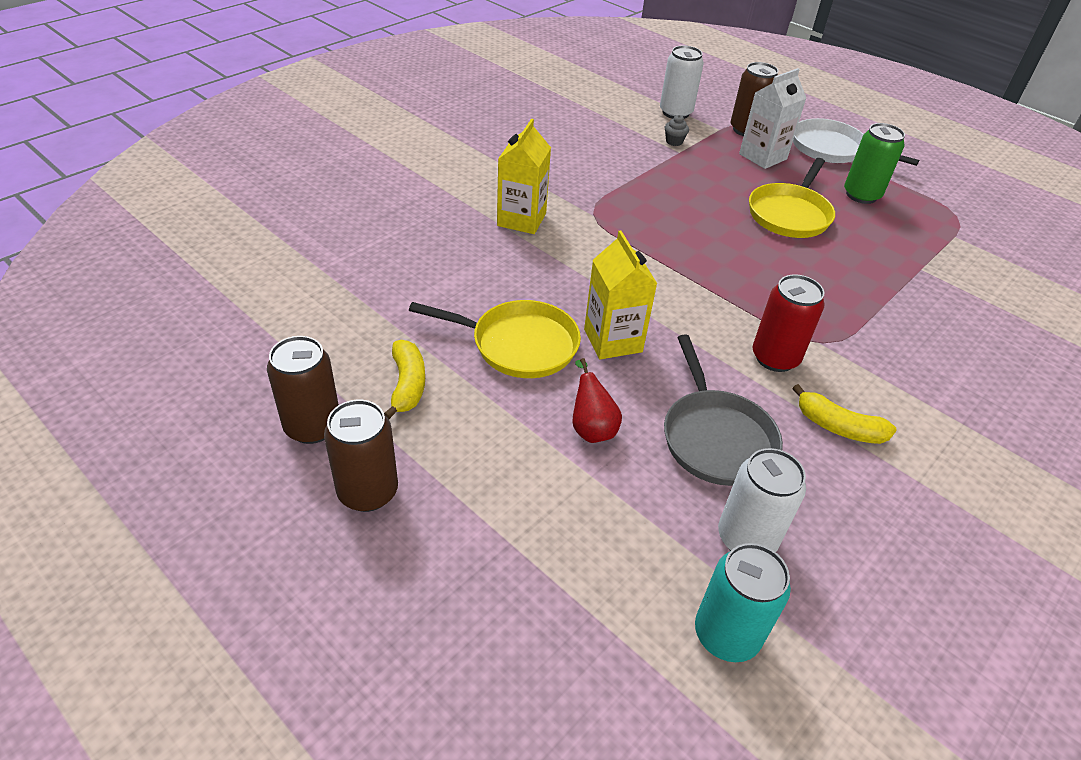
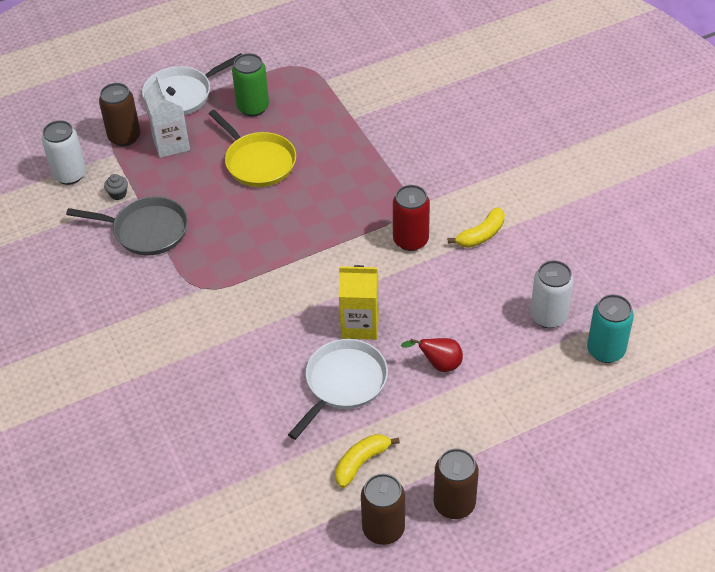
camera: 65 degrees left, 5 degrees up
(407, 385) = (361, 462): yellow banana -> yellow banana turned 60 degrees counterclockwise
(519, 344) = (343, 383): yellow pan -> white pan
(521, 219) = (187, 339): yellow carton -> none
(716, 438) = (469, 301): grey pan -> grey pan (146, 230)

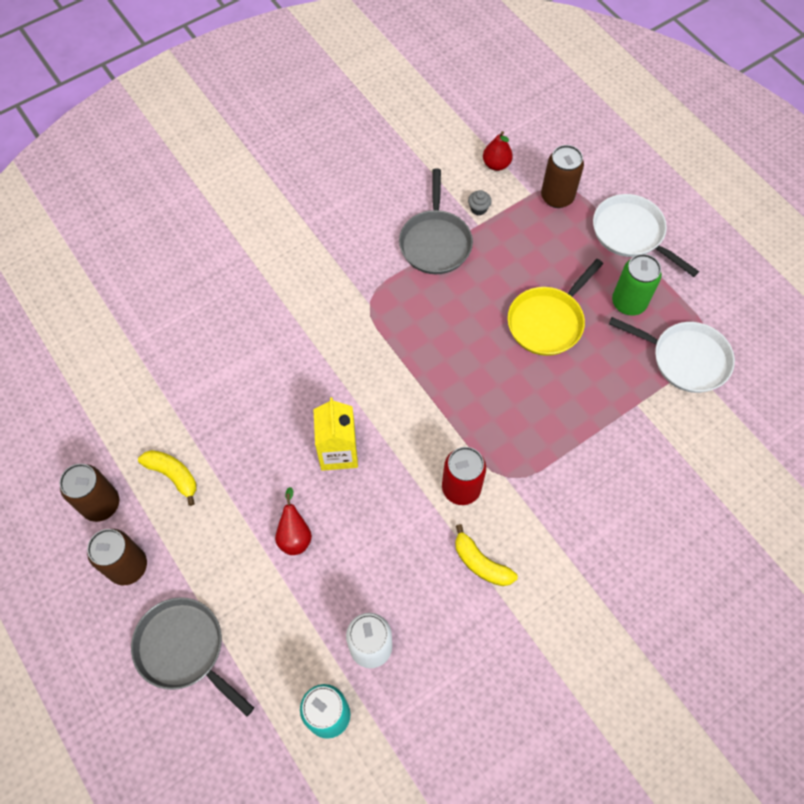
camera: 80 degrees right, 15 degrees up
(69, 175) = (496, 164): white can -> red pear
(171, 144) = (556, 238): white carton -> none
(343, 383) = (264, 446): white pan -> white pan (685, 359)
(541, 457) = (184, 649): none -> grey pan

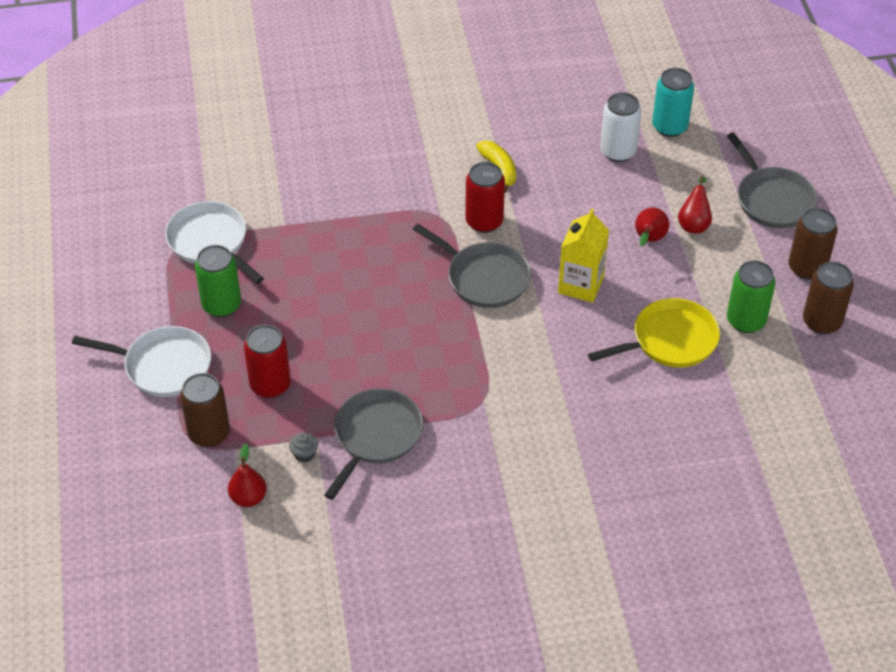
camera: 155 degrees left, 15 degrees down
(173, 475) = (746, 321): yellow banana -> green can
(256, 576) = (694, 224): none -> red pear
(428, 423) = (484, 278): none -> grey pan
(540, 251) = (270, 385): none -> red can
(548, 321) = (313, 318): yellow pan -> yellow pan (670, 340)
(631, 233) = (163, 366): white pan -> white pan turned 60 degrees counterclockwise

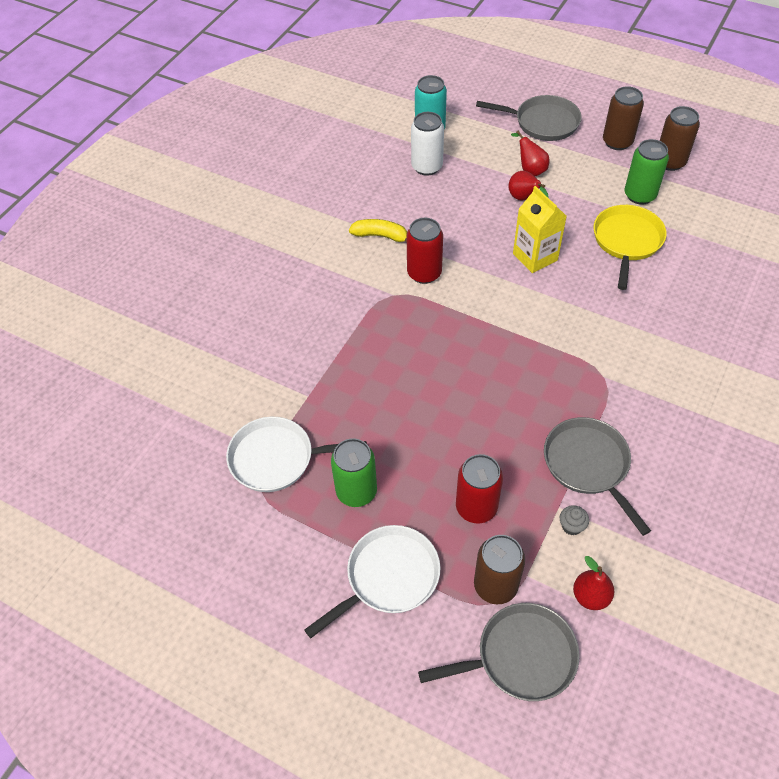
camera: 50 degrees left, 5 degrees up
(484, 278) = (480, 305): grey pan -> grey pan (520, 657)

